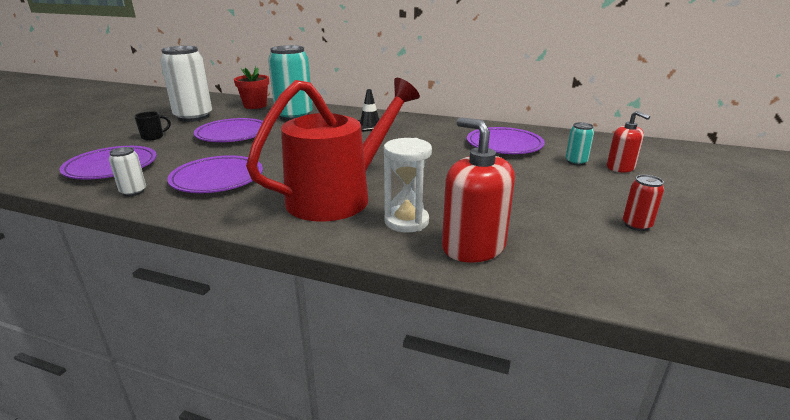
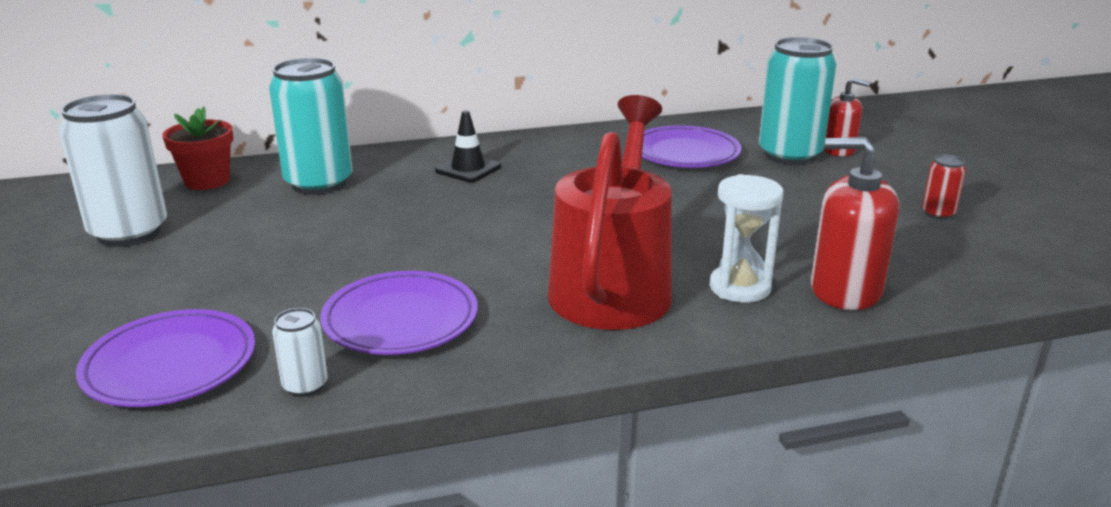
camera: 35 degrees left, 0 degrees up
(153, 137) = (130, 291): black mug -> none
(233, 134) = (275, 243): purple plate -> none
(576, 162) = (789, 155): turquoise can -> turquoise can, size x2.21

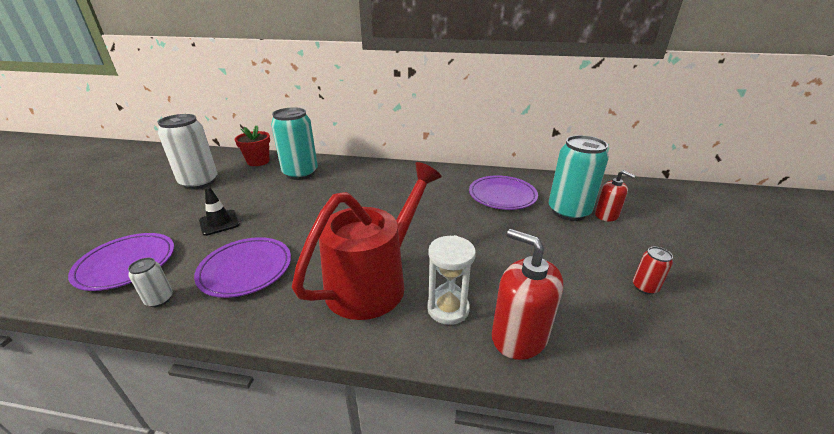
camera: 25 degrees right, 5 degrees up
(468, 169) = (375, 180): black traffic cone -> black traffic cone (219, 223)

